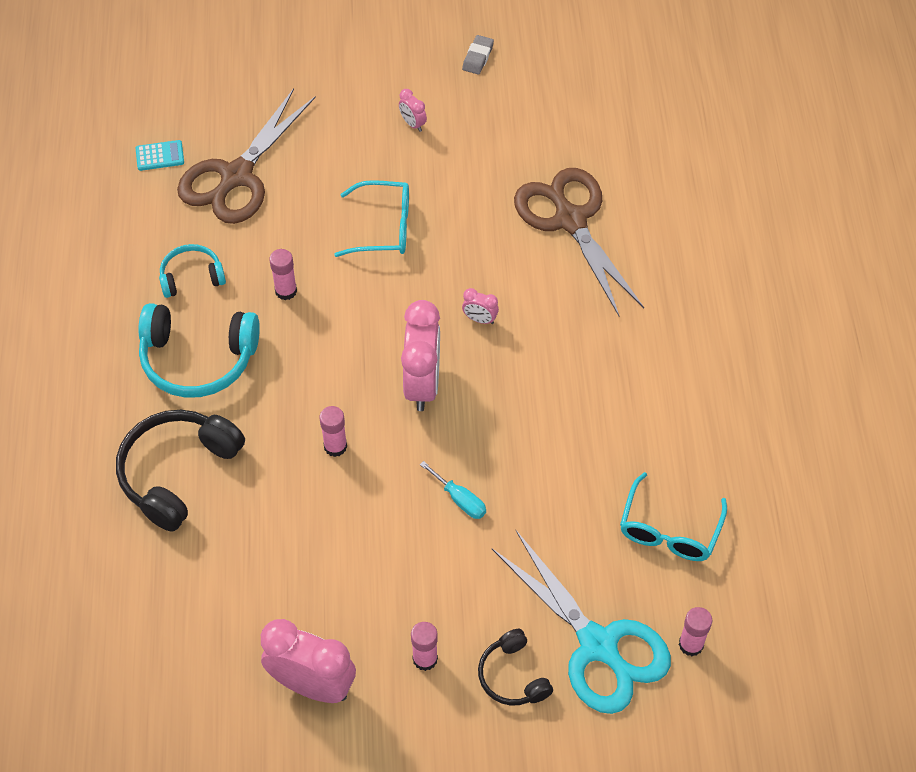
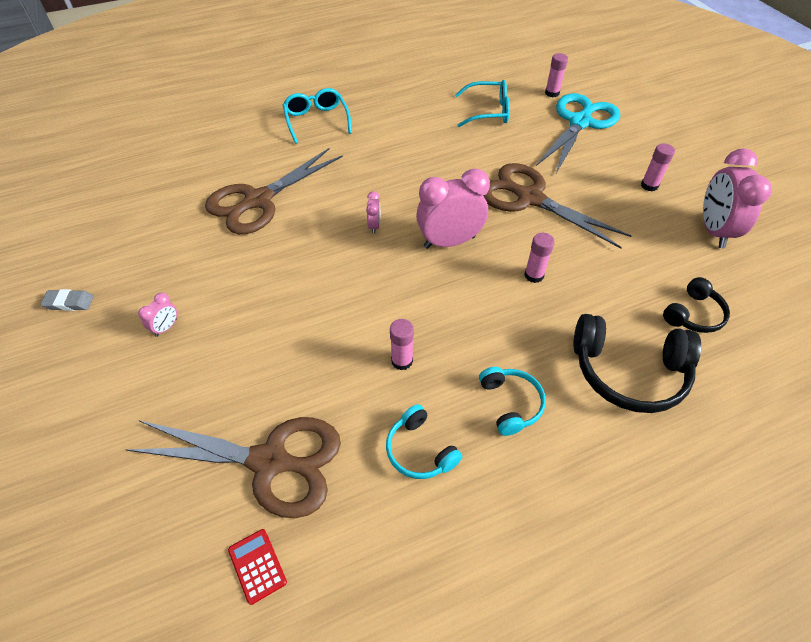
camera: 110 degrees left, 5 degrees down
(160, 156) = (257, 566): turquoise calculator -> red calculator
(198, 359) = (511, 403): turquoise headphones -> turquoise headphones, size x0.57
(384, 227) = (302, 311): turquoise glasses -> turquoise glasses (316, 120)
(460, 500) = (530, 198): turquoise screwdriver -> brown scissors
(512, 676) = (626, 149): black headphones -> black headphones (693, 314)

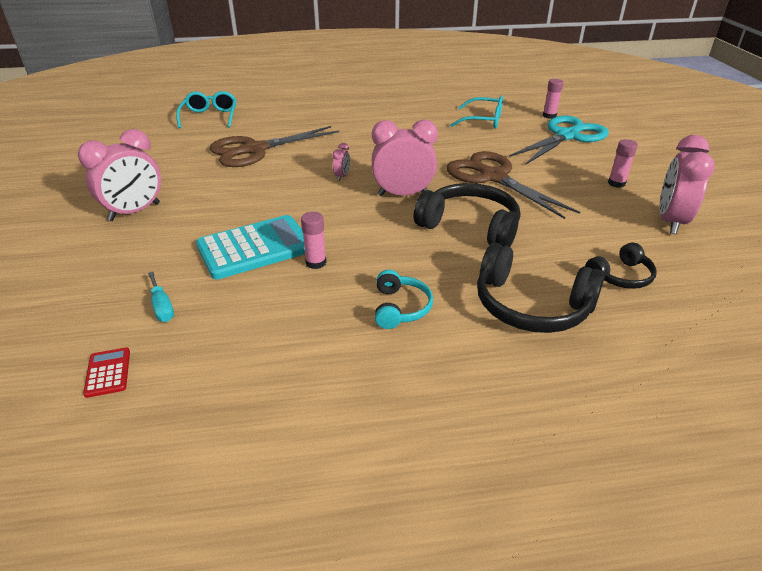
camera: 15 degrees right, 15 degrees down
(69, 302) = (72, 187): grey eraser -> none
(166, 327) = (134, 212): pink clock -> pink clock, size x2.25
(269, 461) = (162, 307): brown scissors -> turquoise screwdriver
(316, 120) = (331, 111): turquoise glasses -> turquoise glasses (210, 117)
(328, 353) = (255, 248): none -> turquoise calculator
(419, 450) = (296, 324): turquoise headphones -> none
(534, 275) = (470, 226): pink glue stick -> black headphones

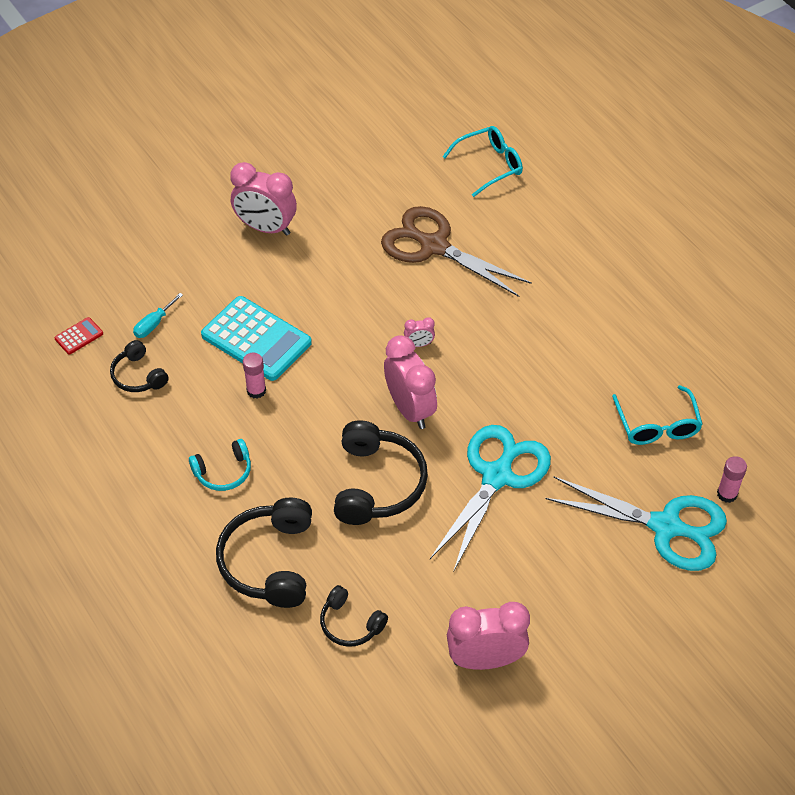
camera: 65 degrees right, 15 degrees up
(219, 337) = (138, 376): none -> black headphones
(493, 177) = (497, 476): brown scissors -> turquoise scissors
(616, 183) = (553, 598): pink glue stick -> none

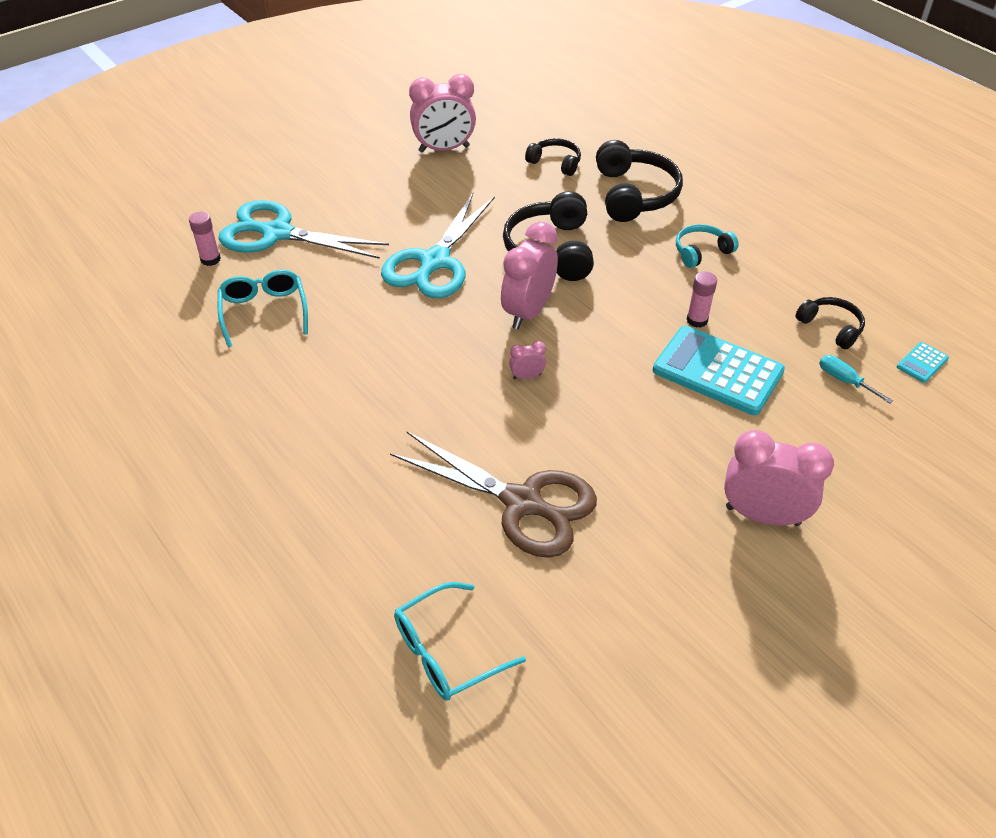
camera: 175 degrees right, 5 degrees down
(79, 336) = (922, 363): red calculator -> turquoise calculator
(154, 324) = (844, 381): turquoise screwdriver -> turquoise screwdriver turned 75 degrees counterclockwise
(410, 409) = (528, 312): pink clock -> pink clock turned 60 degrees clockwise

